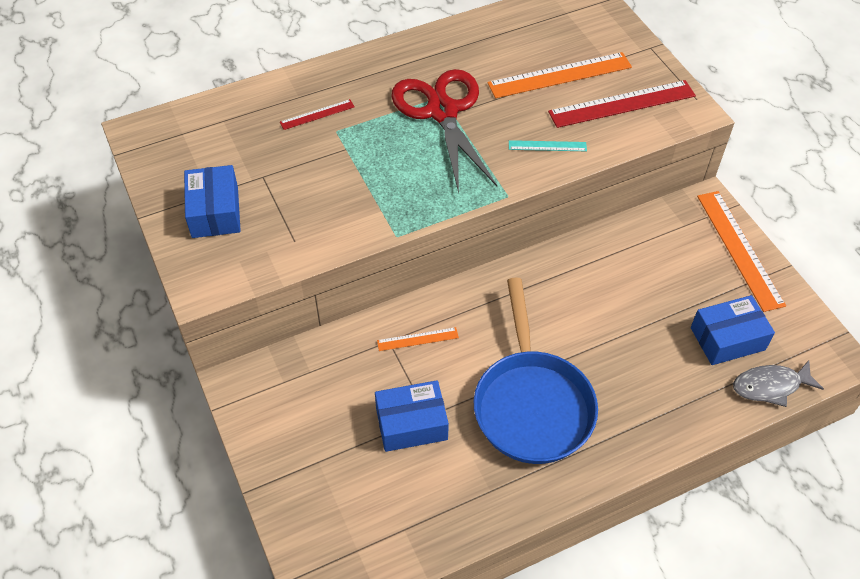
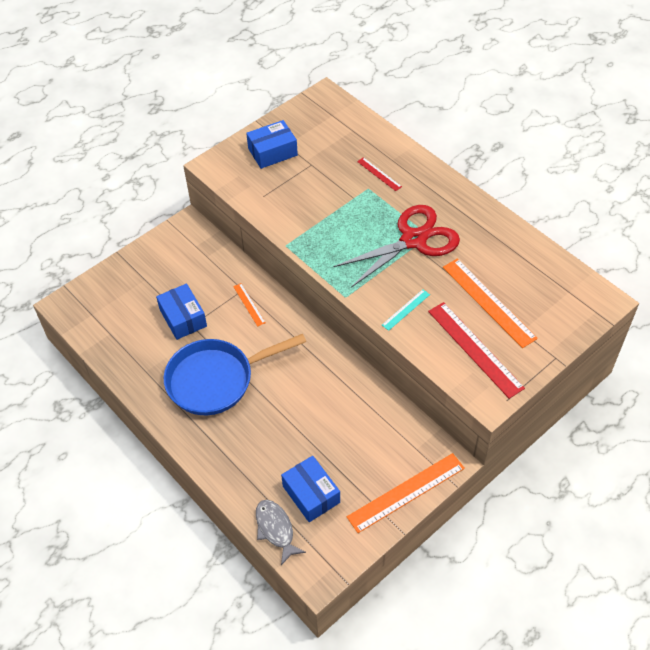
camera: 75 degrees right, 0 degrees up
(547, 146) = (406, 309): turquoise ruler -> turquoise ruler turned 60 degrees clockwise

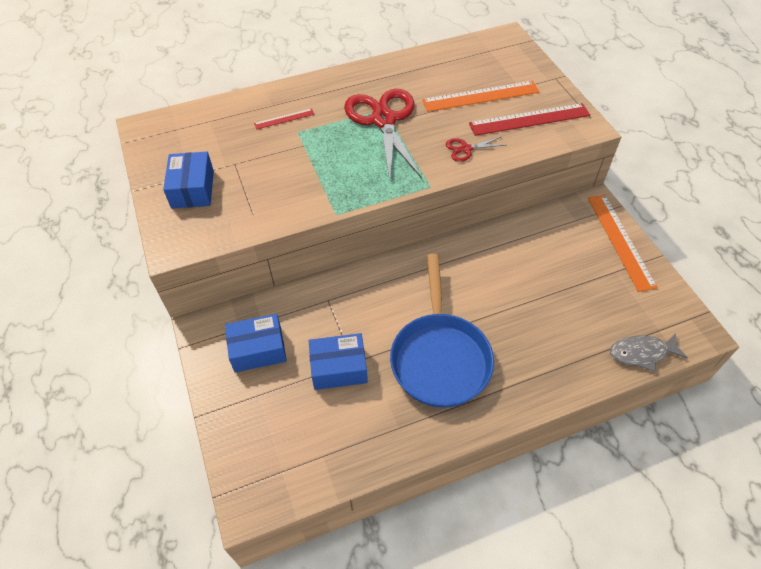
camera: 70 degrees left, 0 degrees up
(249, 304) = (351, 300): orange ruler -> none
(311, 494) = (607, 312): blue box -> blue box (258, 350)
(406, 309) = (466, 149): turquoise ruler -> red scissors

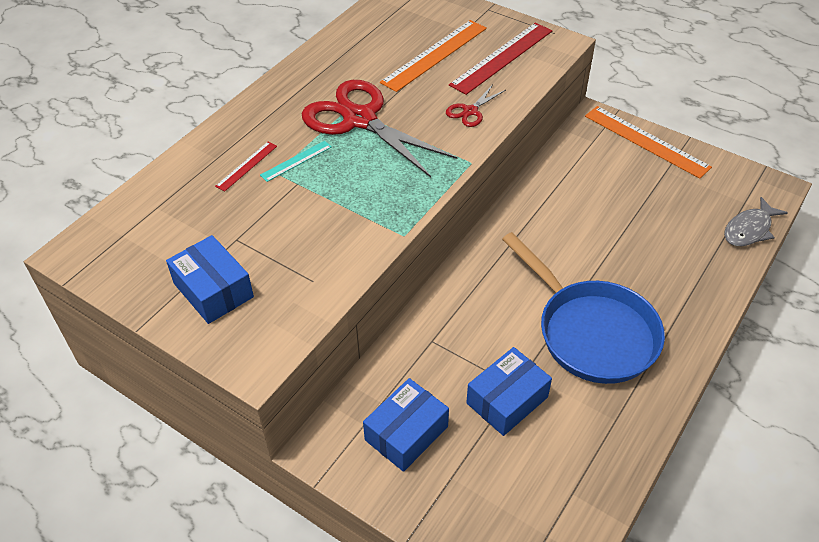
camera: 35 degrees left, 5 degrees down
(317, 130) = (296, 161): none -> turquoise ruler

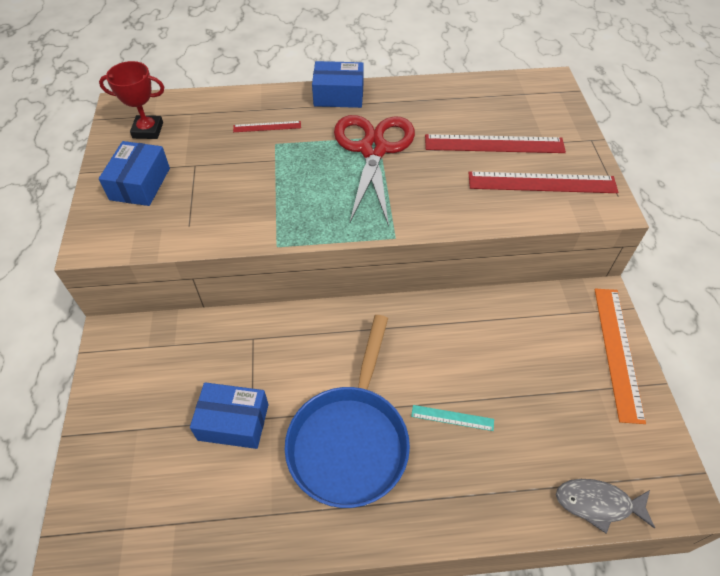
camera: 50 degrees right, 5 degrees up
(140, 249) = (148, 130): none -> red trophy
(296, 161) = (296, 145): turquoise ruler -> turquoise ruler (452, 418)
(406, 433) = (157, 376): blue box -> blue box (338, 95)
(435, 55) = (494, 144): orange ruler -> red ruler
(470, 111) = (453, 202): red scissors -> none

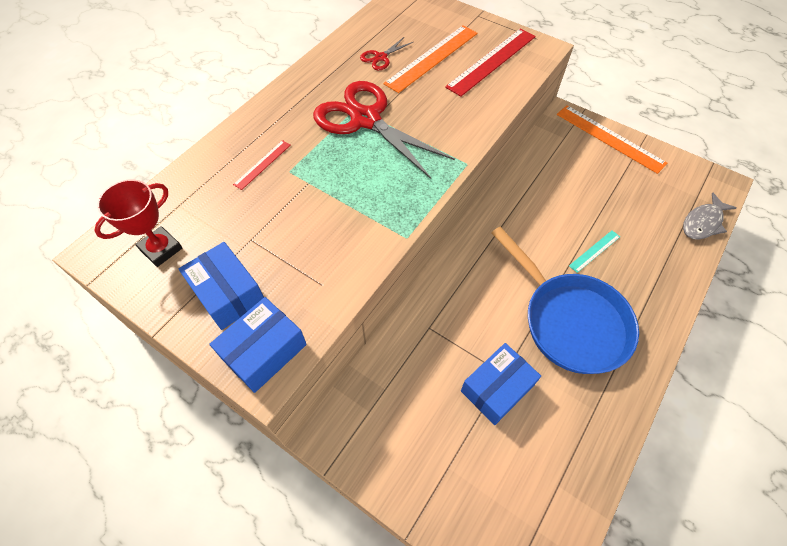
camera: 50 degrees left, 5 degrees up
(338, 95) = (281, 101): blue box -> blue box (264, 351)
(454, 115) = (381, 57): none -> red scissors
(494, 144) = (432, 58): red ruler -> orange ruler

